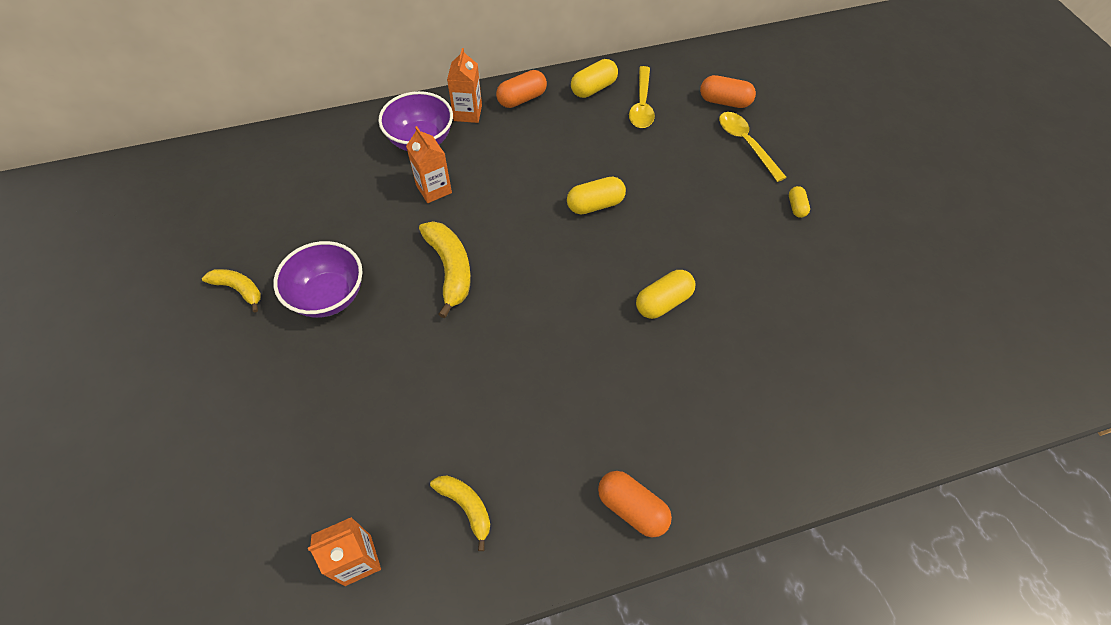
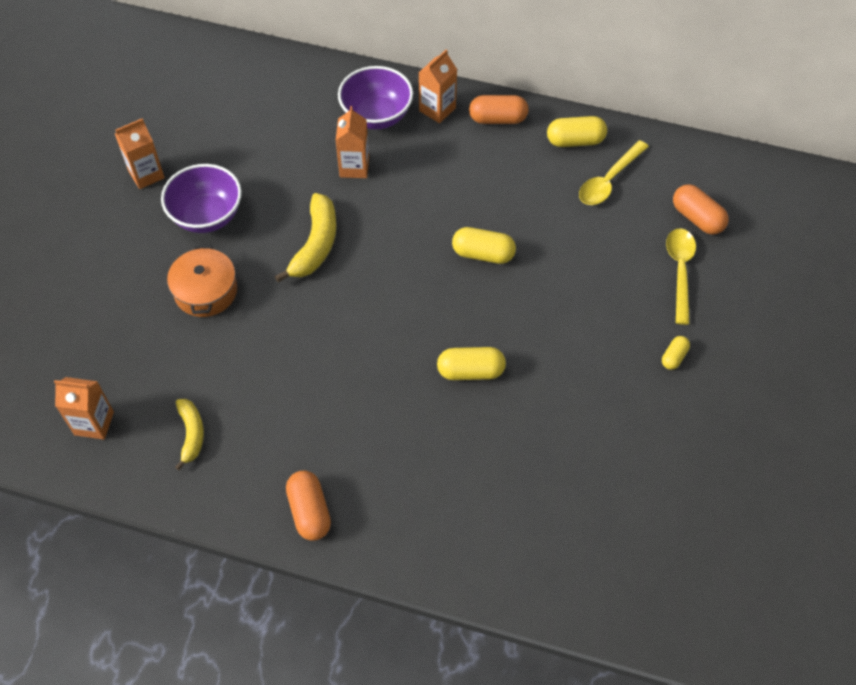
camera: 35 degrees right, 0 degrees up
(239, 289) = (146, 174): yellow banana -> orange carton
(378, 364) = (206, 291): none -> orange pot

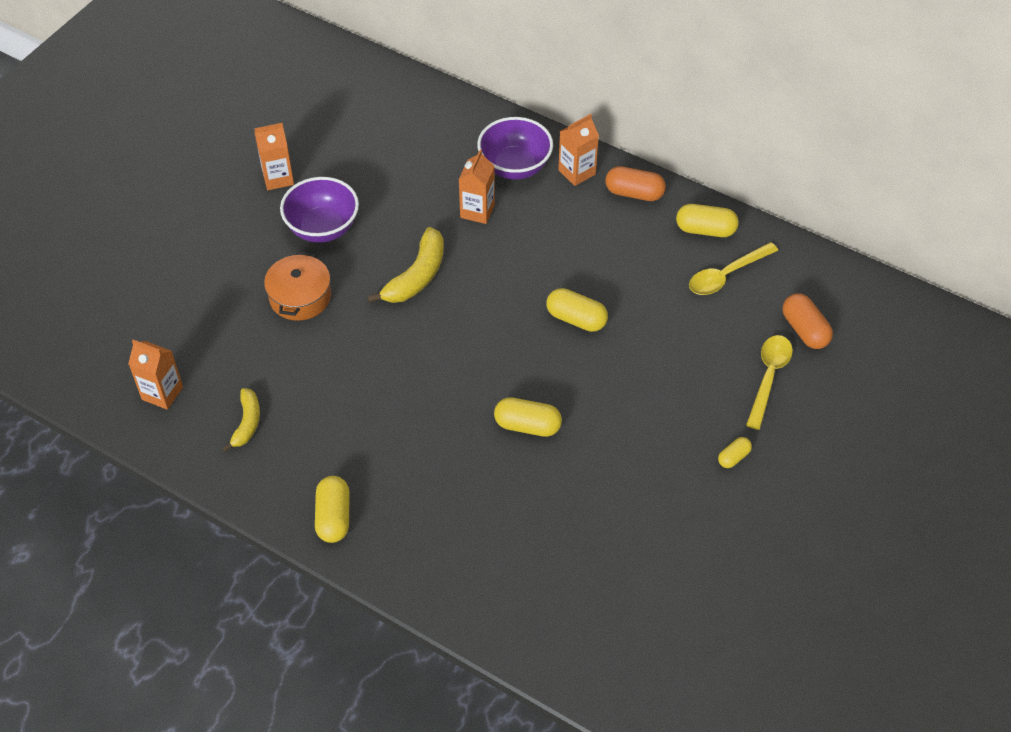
camera: 15 degrees right, 5 degrees down
(309, 511) = (333, 517): orange capsule -> yellow capsule

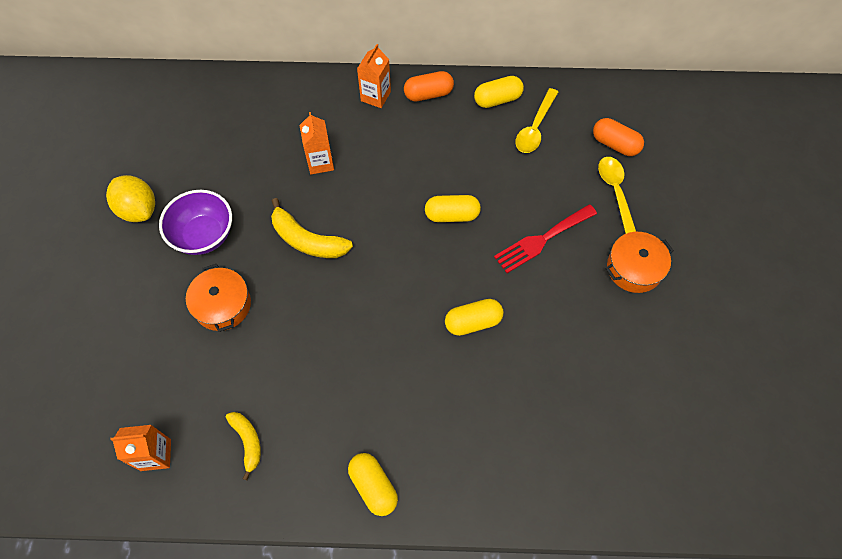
camera: 30 degrees left, 10 degrees up
(278, 178) = (138, 209): orange carton -> yellow lemon
(416, 276) = (307, 240): yellow banana -> yellow banana turned 120 degrees clockwise
(515, 166) = (326, 113): purple bowl -> none
(654, 385) = (542, 240): none -> red fork
(733, 457) = (634, 268): yellow capsule -> orange pot

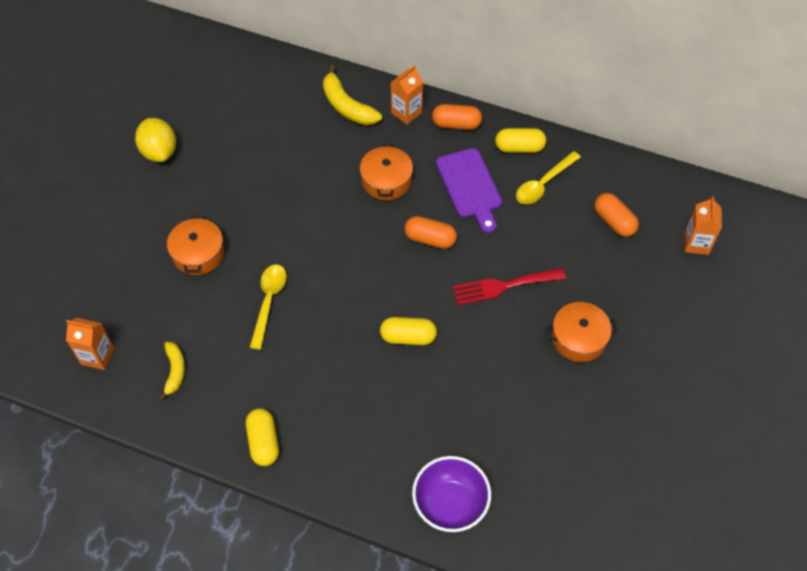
camera: 20 degrees right, 5 degrees down
(204, 235) = (206, 190): purple bowl -> purple bowl (450, 504)
(307, 240) = (292, 221): yellow banana -> yellow banana (347, 106)
(320, 162) = (331, 157): orange carton -> orange carton (696, 243)
(384, 169) = (386, 180): none -> orange pot
(452, 215) = (430, 239): yellow capsule -> orange capsule
(467, 151) = (470, 186): none -> purple cutting board
(616, 193) = (593, 266): yellow spoon -> yellow spoon (269, 302)

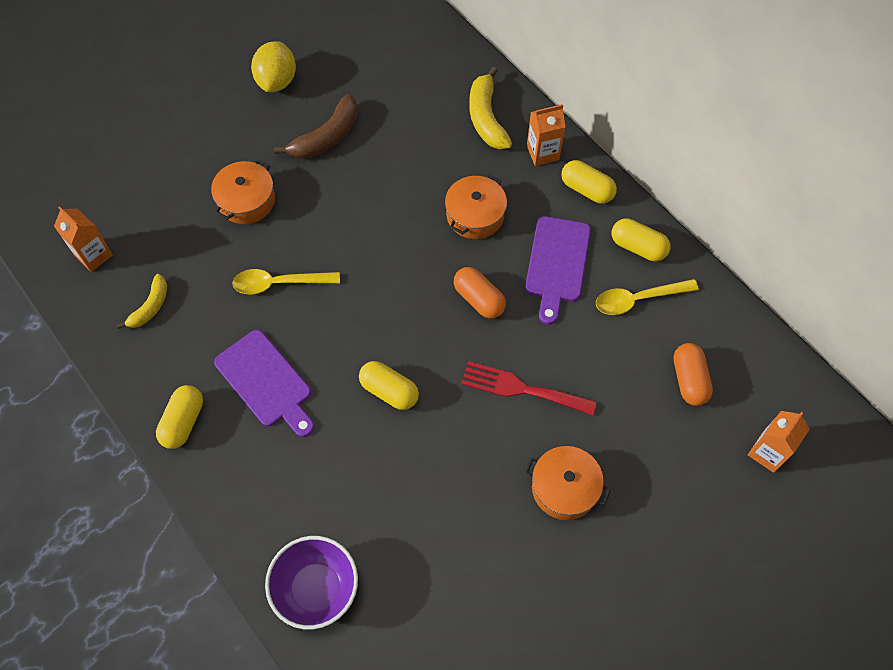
camera: 30 degrees right, 5 degrees up
(230, 176) = (326, 137): none -> brown banana
(269, 302) = (279, 283): yellow spoon -> yellow spoon turned 135 degrees counterclockwise
(309, 379) = (266, 382): none -> purple cutting board
(456, 124) = (587, 189): orange capsule -> yellow capsule

